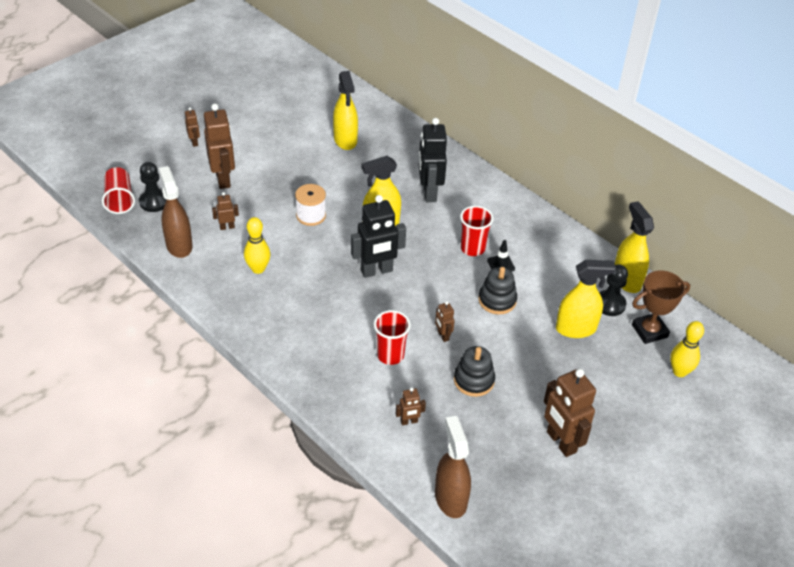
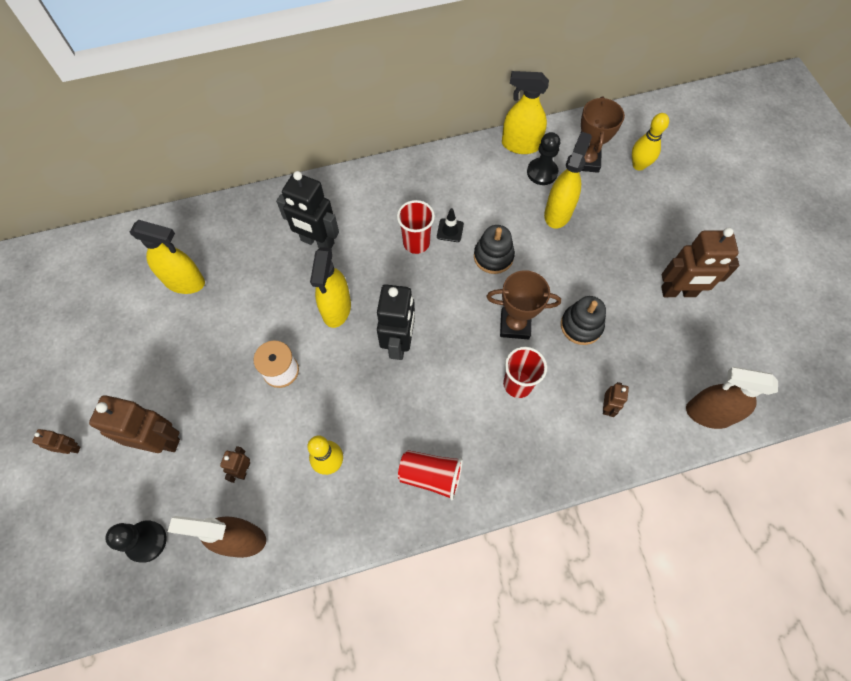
camera: 60 degrees left, 20 degrees up
(119, 199) = (113, 585): red cup -> red cup (431, 476)
(443, 336) = (515, 325): brown robot -> brown trophy

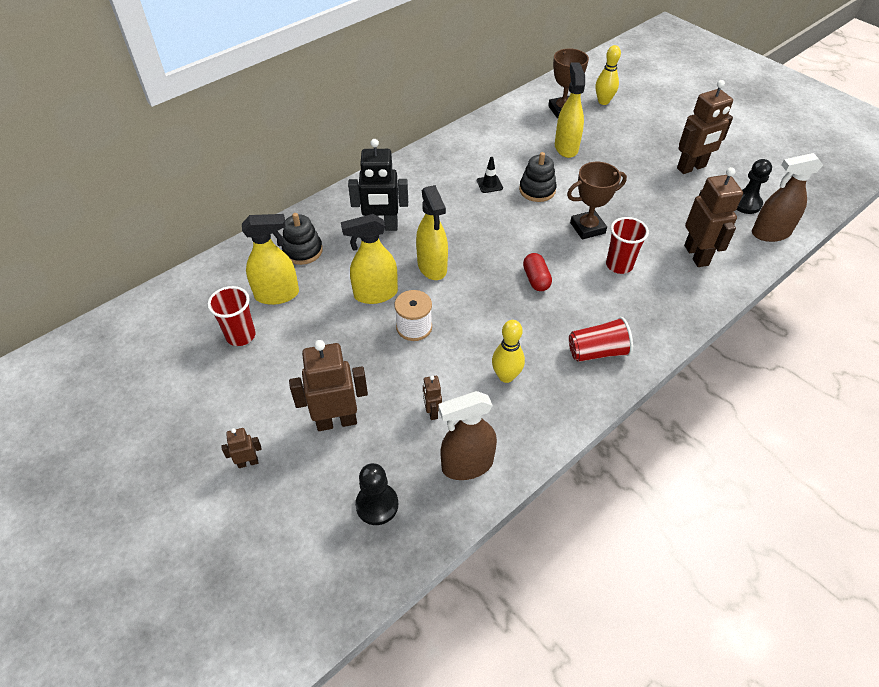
camera: 25 degrees left, 15 degrees down
(399, 343) = (503, 272): black robot -> none
(416, 243) = (468, 201): red cup -> red cup (241, 335)
(425, 365) = (536, 279): none -> red capsule
(520, 145) = (504, 114): yellow spray bottle -> yellow spray bottle (375, 294)
(542, 172) = (534, 126): black pawn -> black pawn (745, 203)
(581, 326) = (638, 211): black stacking toy -> black stacking toy (303, 251)
(607, 407) = (696, 255): brown robot -> brown robot, size x2.08

